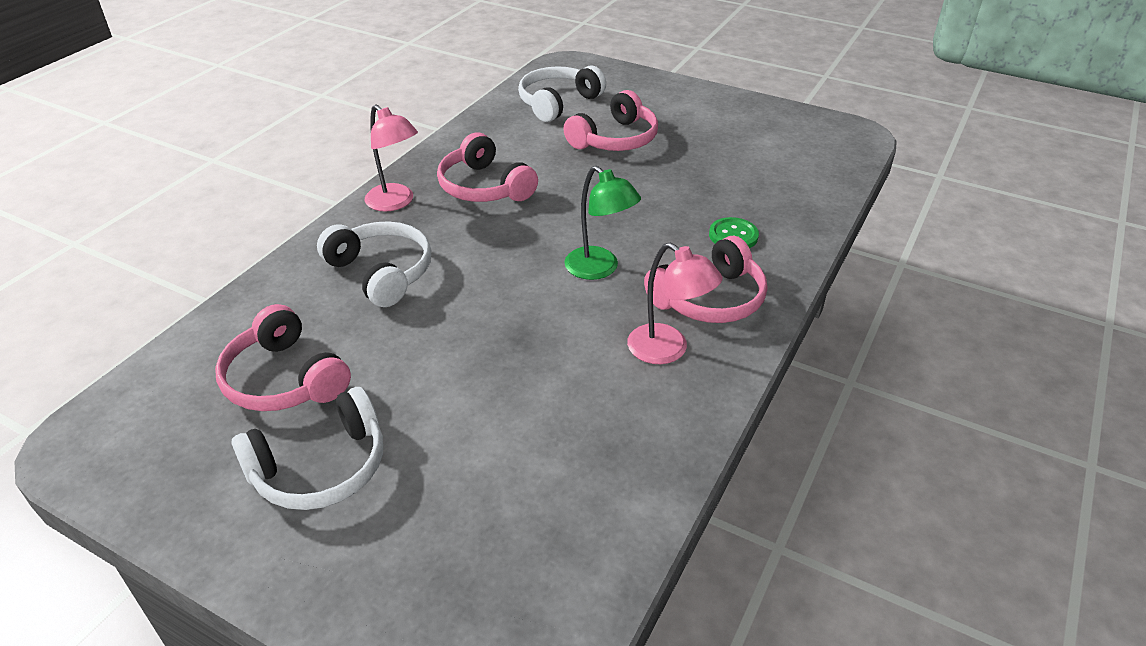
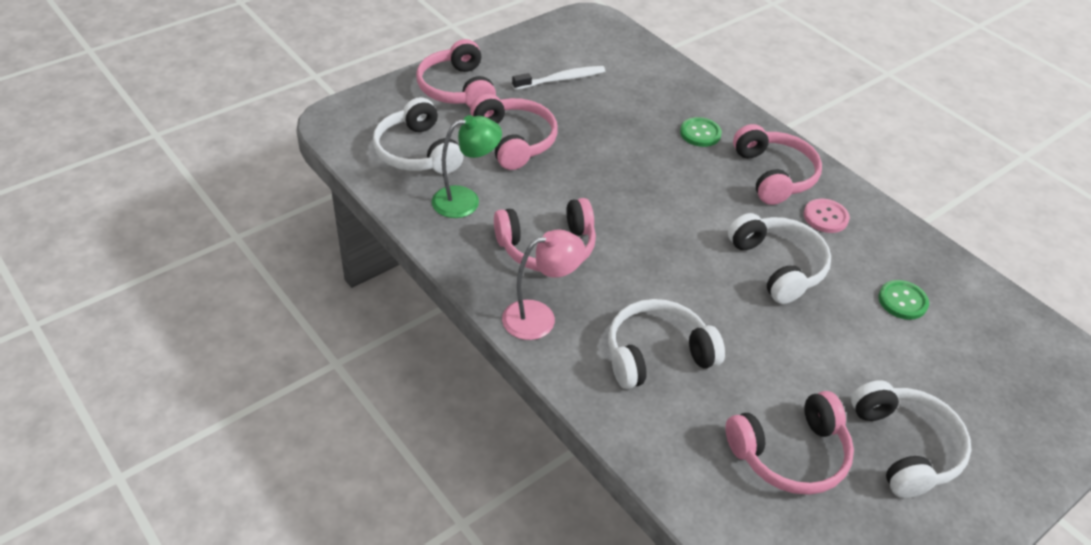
camera: 70 degrees left, 5 degrees up
(555, 327) = (778, 266): none -> white headphones
(561, 437) = (902, 301): none -> green button
(599, 269) = (712, 217): green lamp -> green lamp (466, 200)
(660, 97) = (457, 88): none -> pink headphones
(667, 350) = (825, 217): pink lamp -> pink button
(732, 140) = (561, 79): none -> white toothbrush

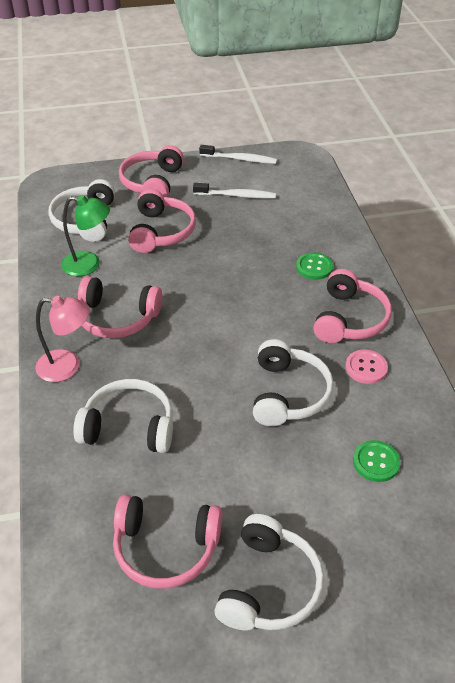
camera: 30 degrees right, 0 degrees up
(531, 38) = (240, 159): none -> white toothbrush

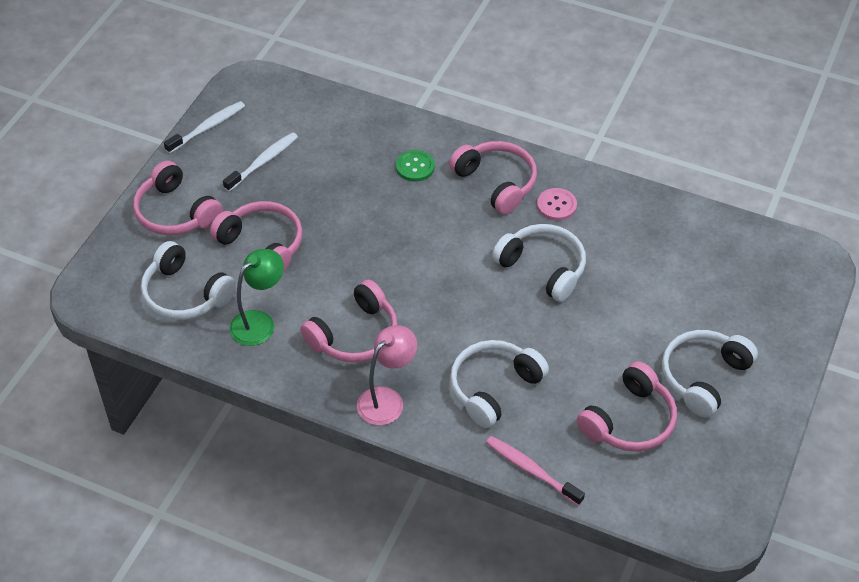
camera: 55 degrees left, 5 degrees up
(56, 499) = (531, 470): none -> pink toothbrush
(269, 585) = (703, 377): white headphones -> white headphones turned 105 degrees counterclockwise
(376, 462) = (648, 256): green button -> none

